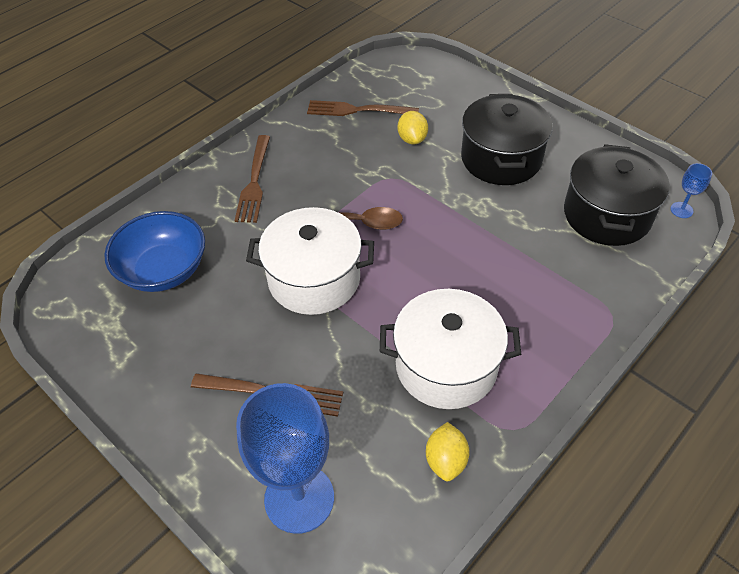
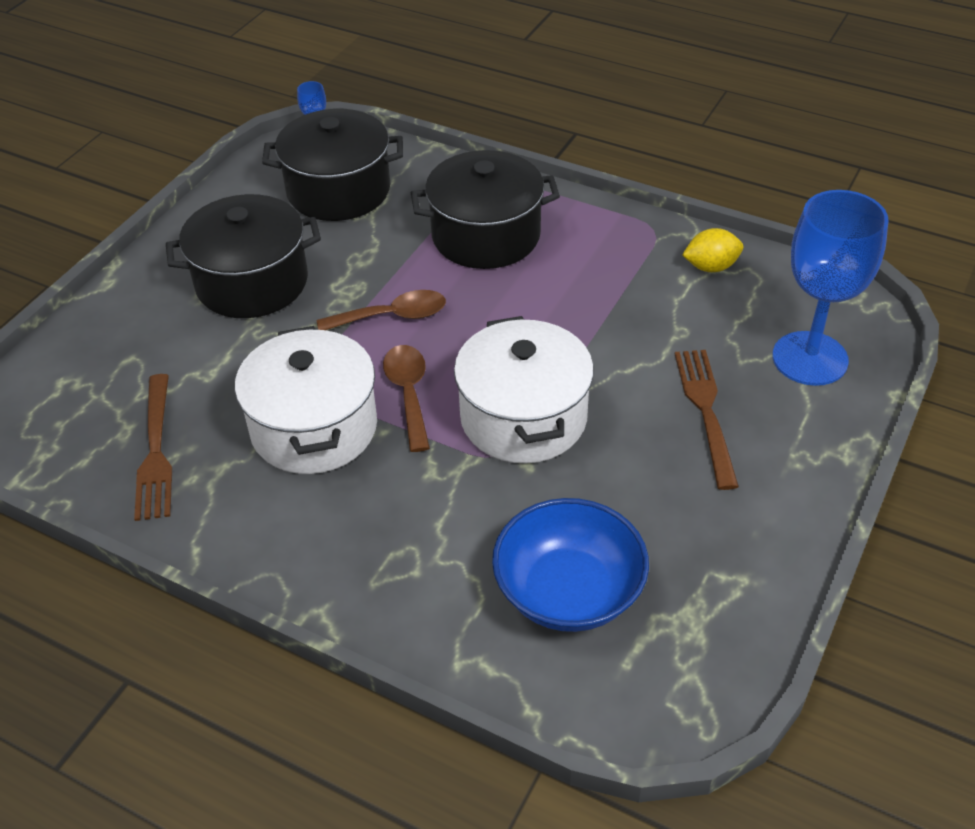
camera: 105 degrees left, 5 degrees down
(254, 182) = (353, 538): brown fork -> none
(412, 139) = (222, 375): yellow lemon -> none
(443, 225) = (392, 316): none -> brown spoon
(446, 366) = (602, 283): white pot -> white pot (314, 428)
(528, 298) = (486, 235): none -> black pot

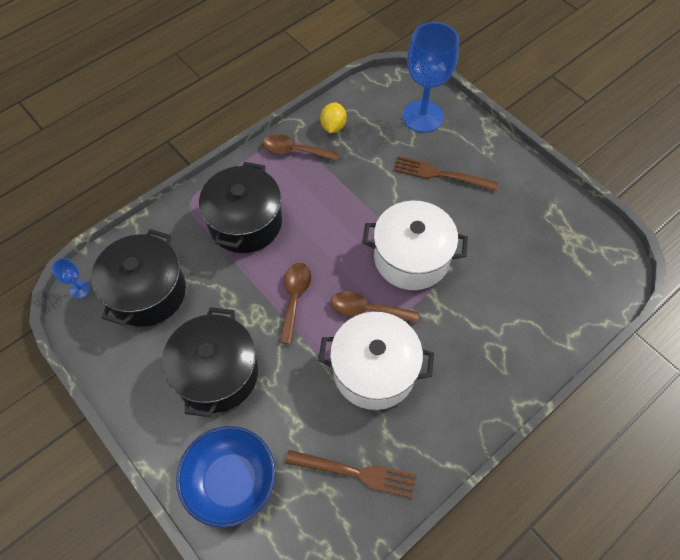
camera: 70 degrees left, 15 degrees up
(568, 591) = (539, 280): blue bowl -> blue bowl (231, 481)
(637, 243) = (294, 151): none -> brown spoon

